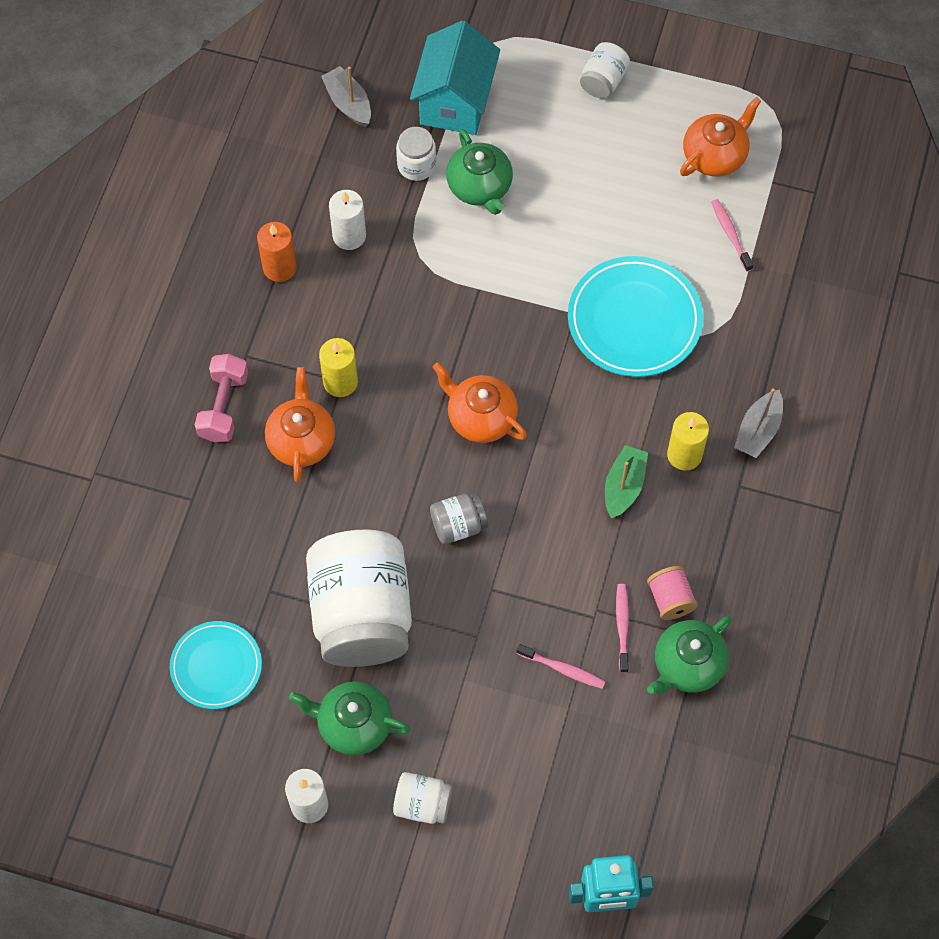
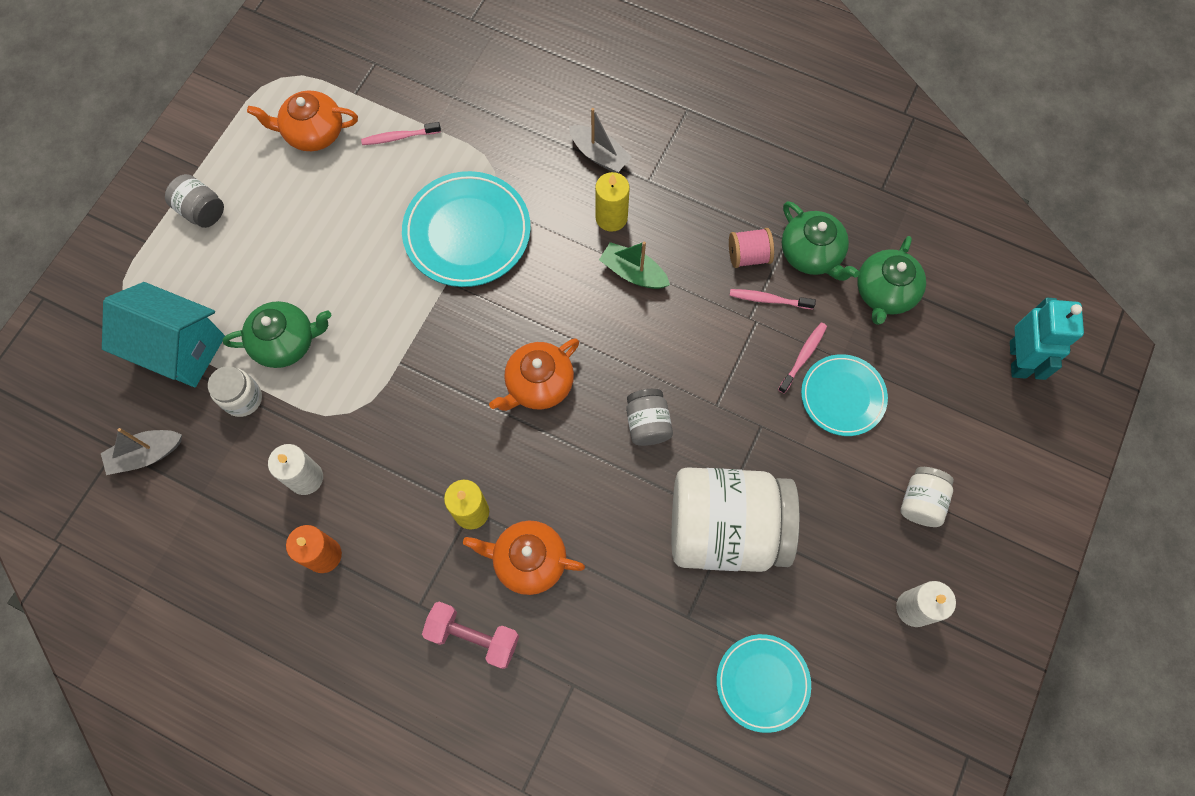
camera: 80 degrees left, 5 degrees up
(353, 724) = (837, 554): green teapot -> green teapot (884, 293)
(525, 714) = (842, 396): none -> turquoise plate
(603, 81) = (202, 210): white jar -> grey jar
(715, 156) = (313, 133): orange teapot -> orange teapot turned 60 degrees counterclockwise

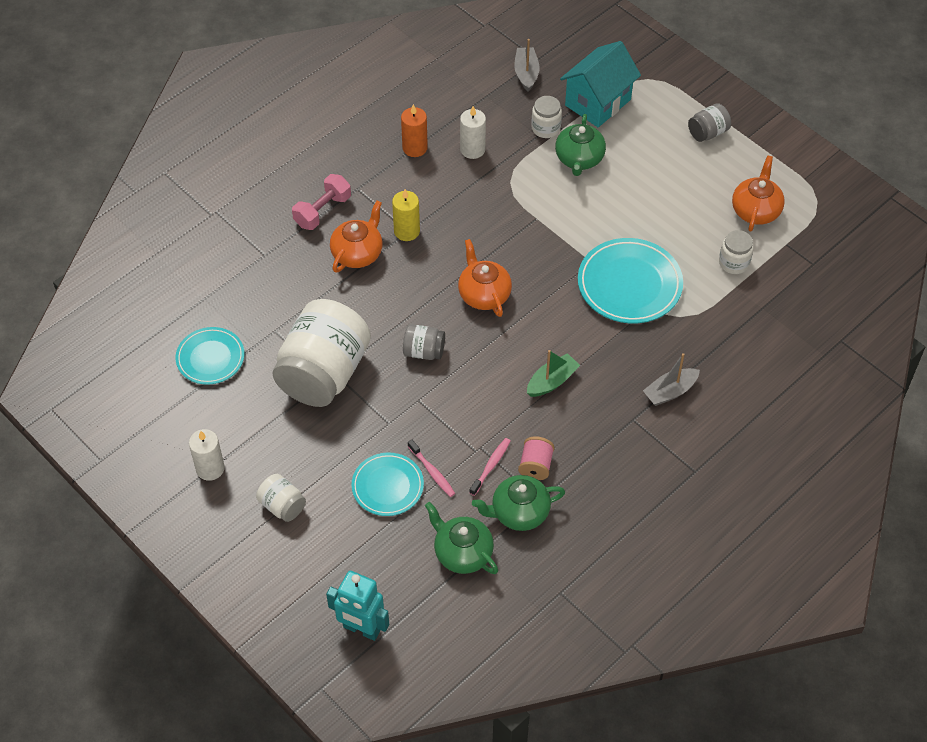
camera: 110 degrees right, 15 degrees down
(399, 137) = (734, 263): pink toothbrush -> white jar
(611, 217) = (607, 382): yellow candle -> none

